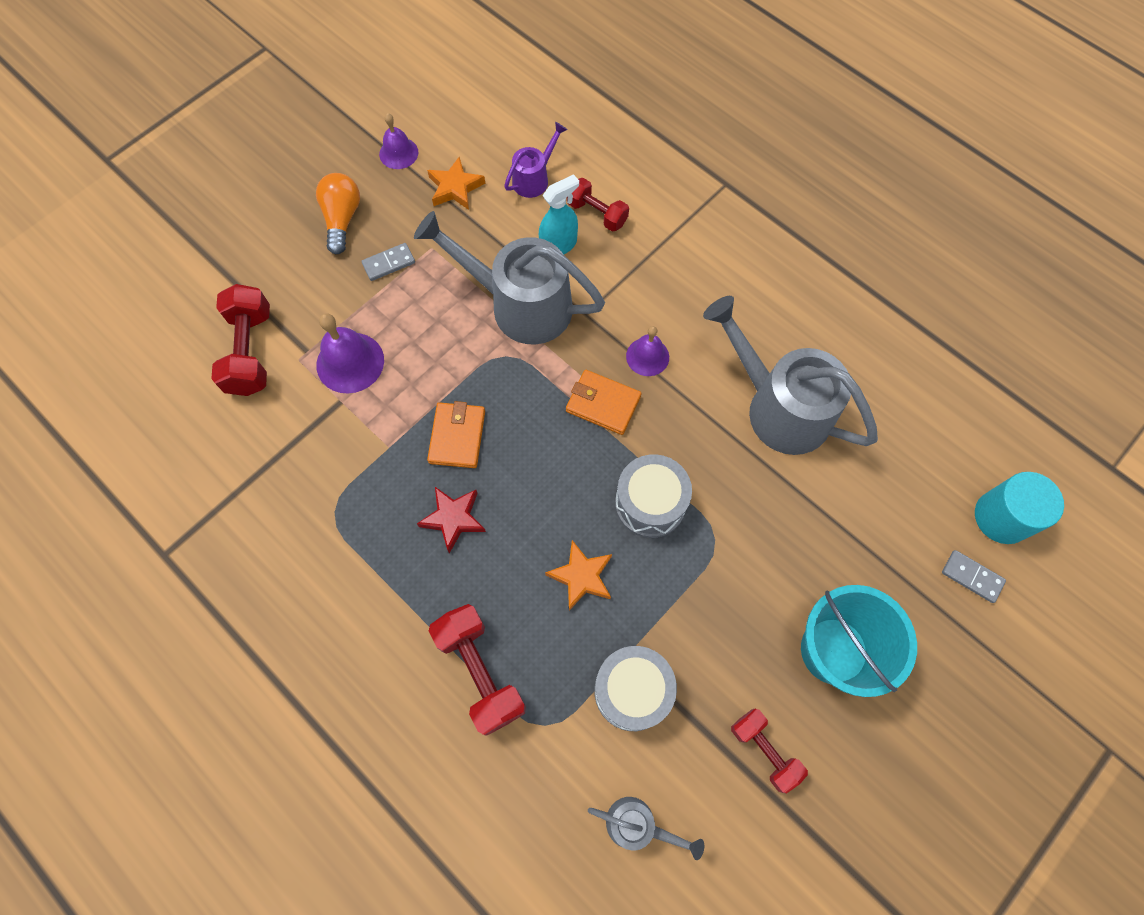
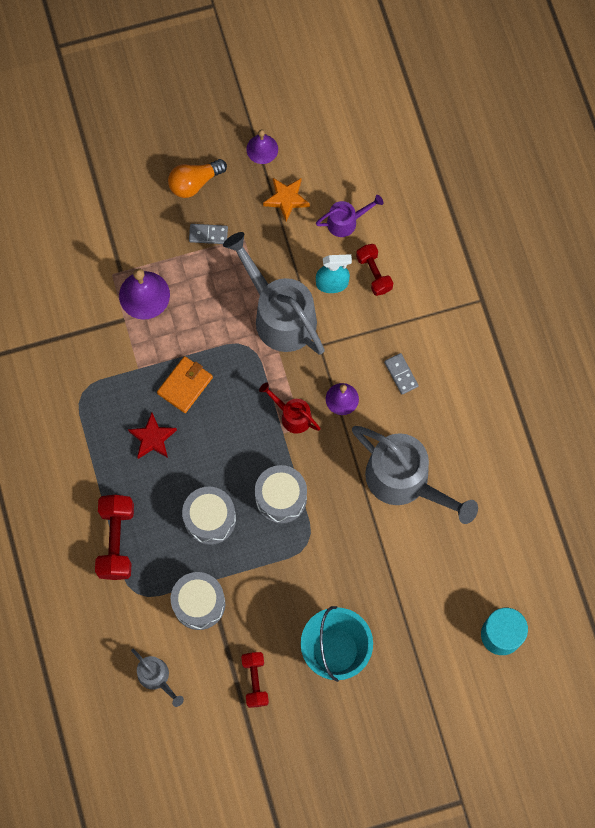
camera: 30 degrees right, 5 degrees up
(250, 351) = (84, 252): red dumbbell -> none
(342, 219) = (194, 182): orange light bulb -> orange light bulb turned 150 degrees counterclockwise
(581, 576) = (210, 519): orange star -> grey drum
(603, 404) = (292, 415): orange wallet -> red watering can
(777, 407) = (406, 481): grey watering can -> grey watering can turned 150 degrees clockwise
(972, 577) = (453, 658): grey domino -> grey domino (401, 374)

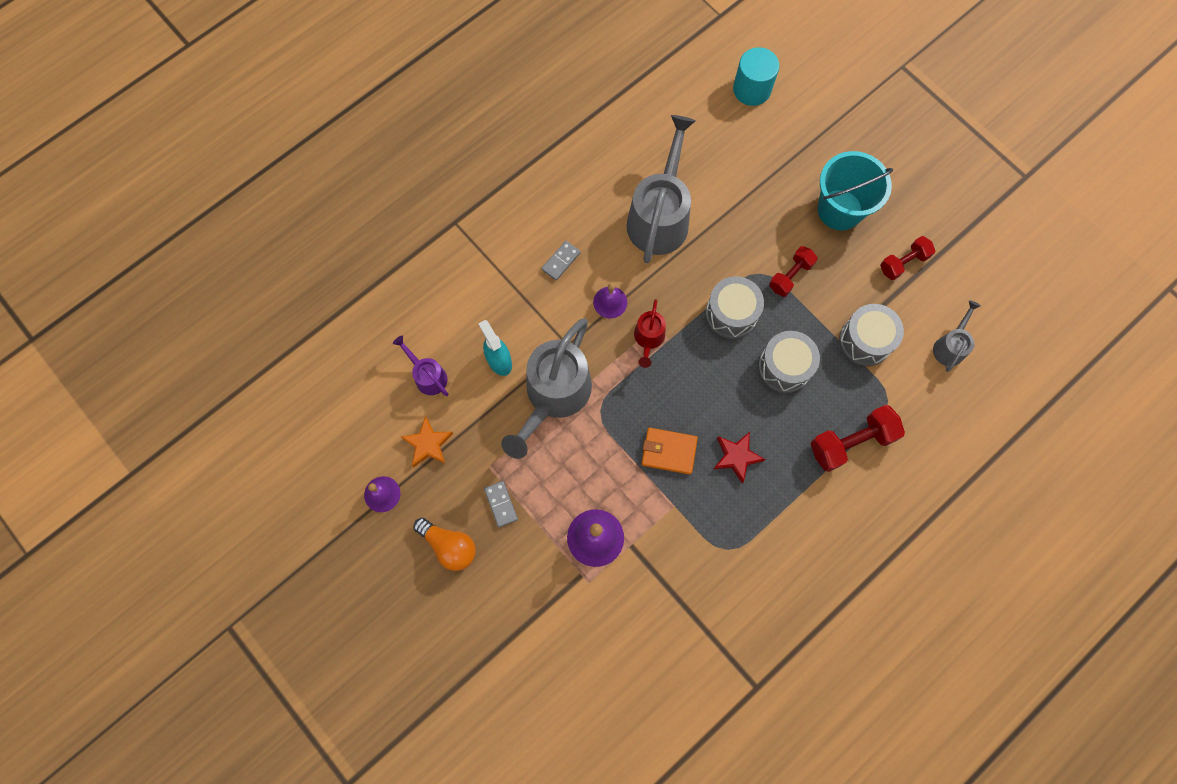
camera: 115 degrees left, 0 degrees up
(374, 273) = (471, 327): red dumbbell -> red dumbbell (790, 276)

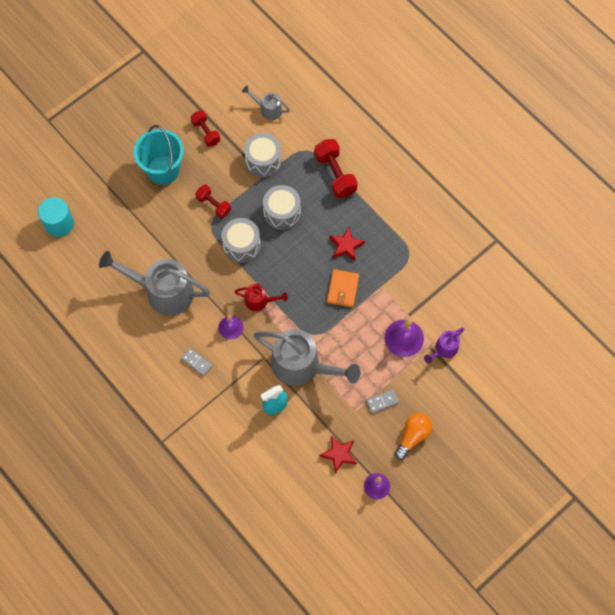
camera: 90 degrees left, 5 degrees down
(427, 375) = (286, 457): purple watering can -> purple watering can (444, 350)
(428, 444) = (339, 454): orange star -> red star

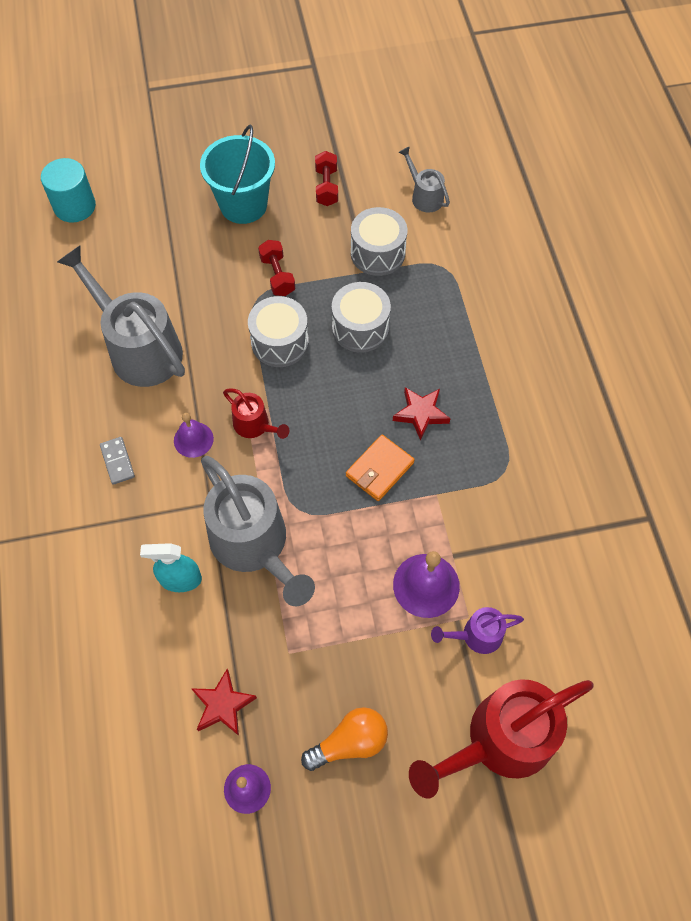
camera: 30 degrees right, 5 degrees down
(335, 174) = (463, 315): red dumbbell -> none
(382, 401) = (336, 661): grey domino -> none
(484, 395) = (499, 741): none -> red watering can

